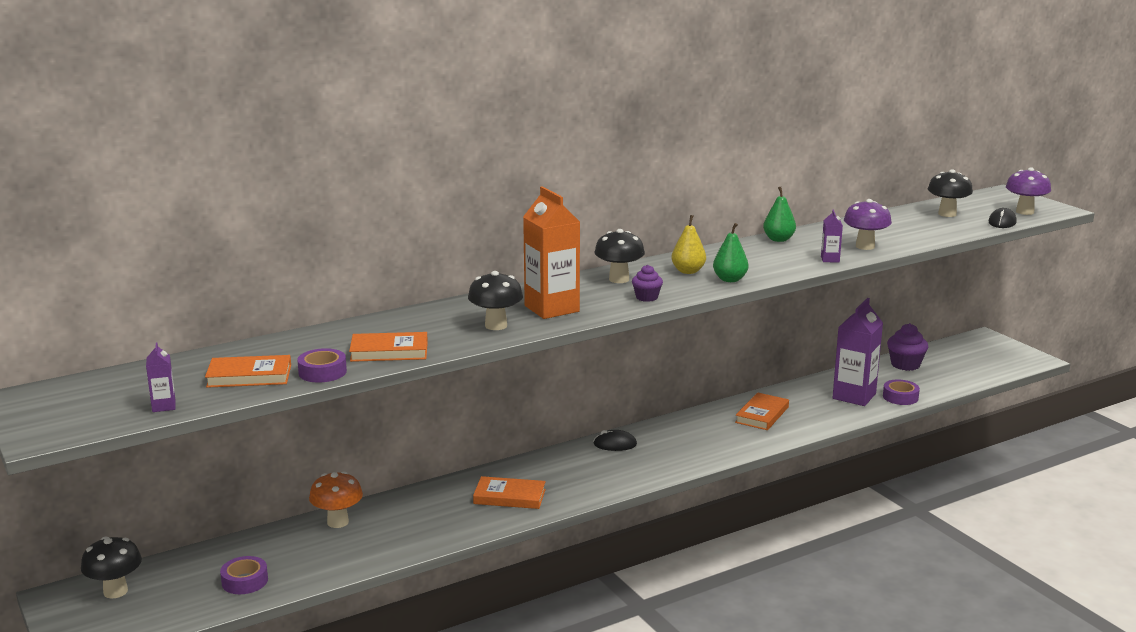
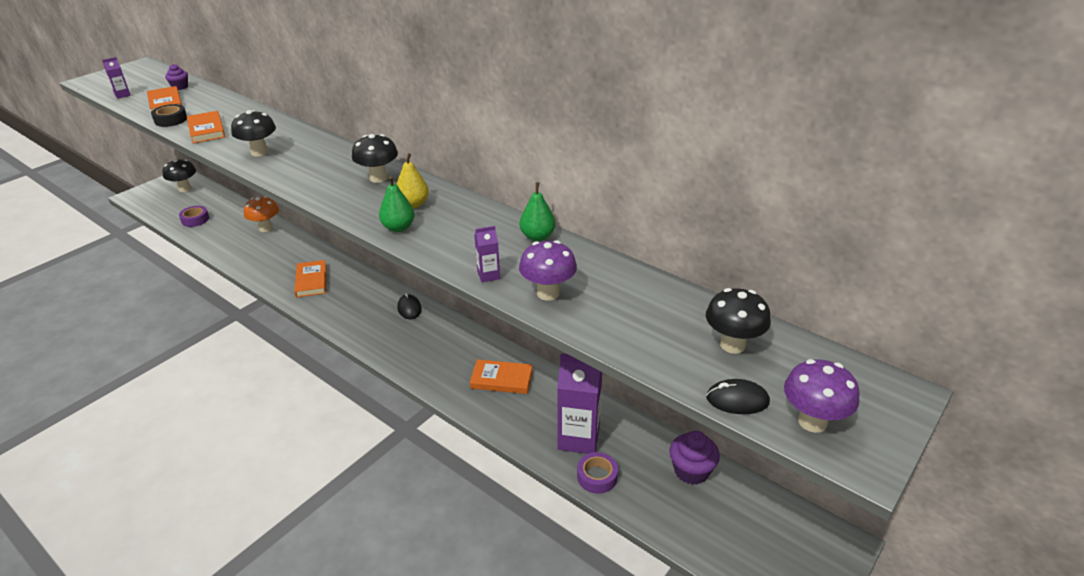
camera: 70 degrees right, 15 degrees up
(322, 372) = (171, 120): purple tape -> black tape
(551, 309) = (300, 164): orange carton -> none
(646, 297) = (337, 197): purple cupcake -> purple cupcake (180, 87)

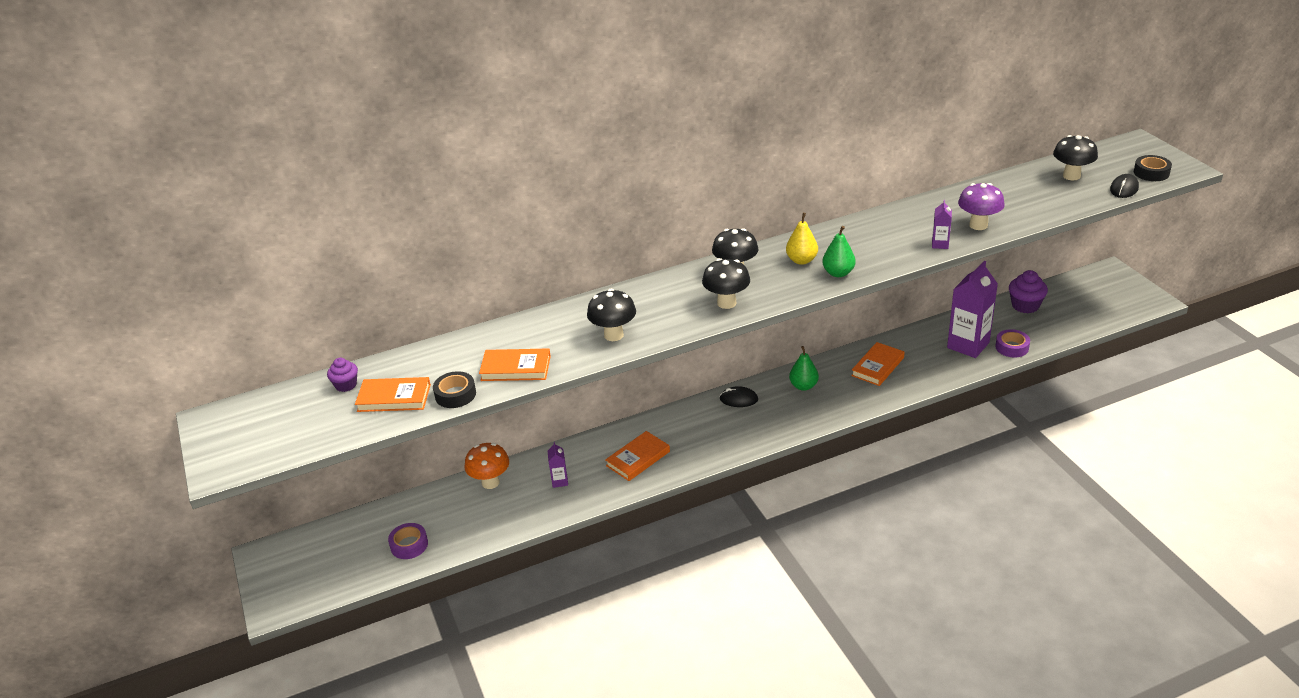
camera: 60 degrees left, 0 degrees up
(122, 95) = (320, 435): purple carton -> purple carton (560, 481)
(185, 189) = (307, 551): black mushroom -> black mushroom (726, 303)
(311, 281) = (638, 458): orange book -> orange book turned 60 degrees counterclockwise
(537, 237) = (897, 214): green pear -> green pear (803, 386)
(812, 422) = (1151, 173): purple mushroom -> black tape

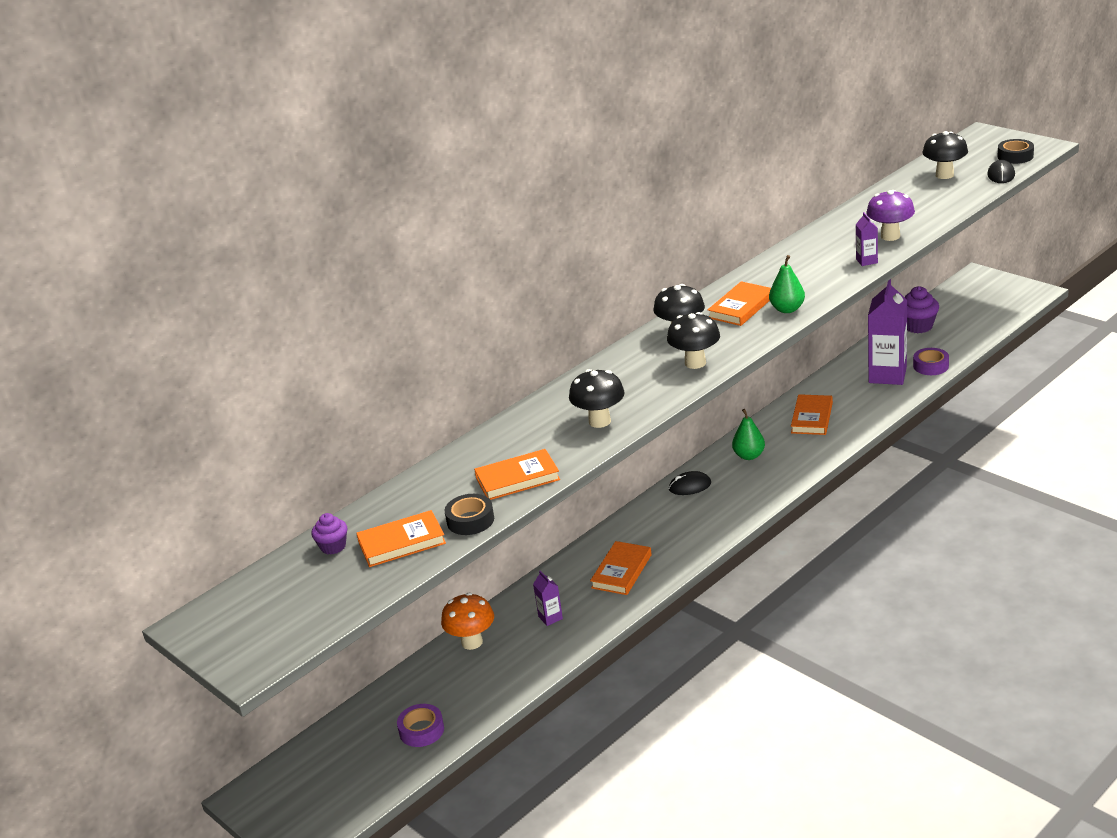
camera: 20 degrees left, 5 degrees down
(801, 260) = (741, 307): yellow pear -> orange book

